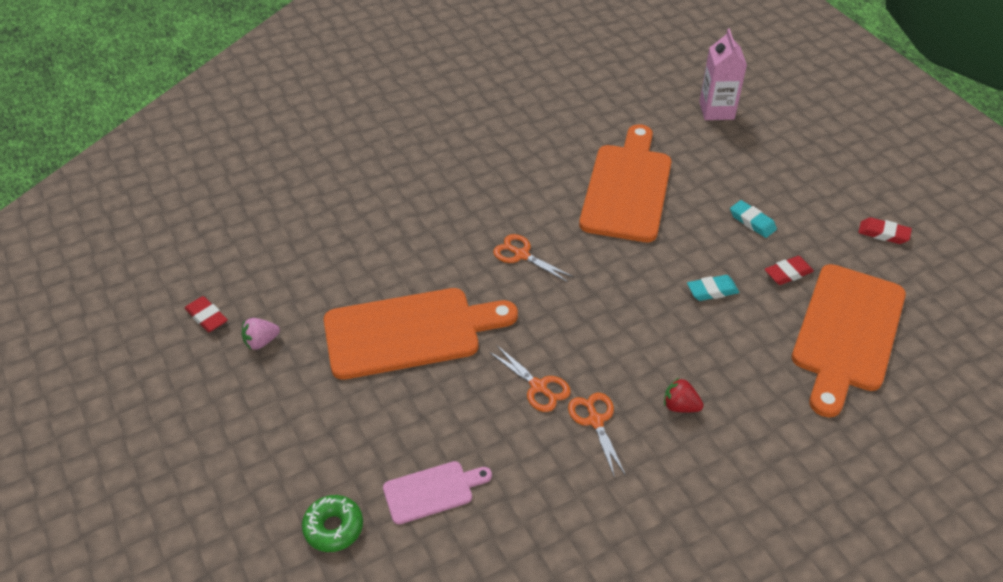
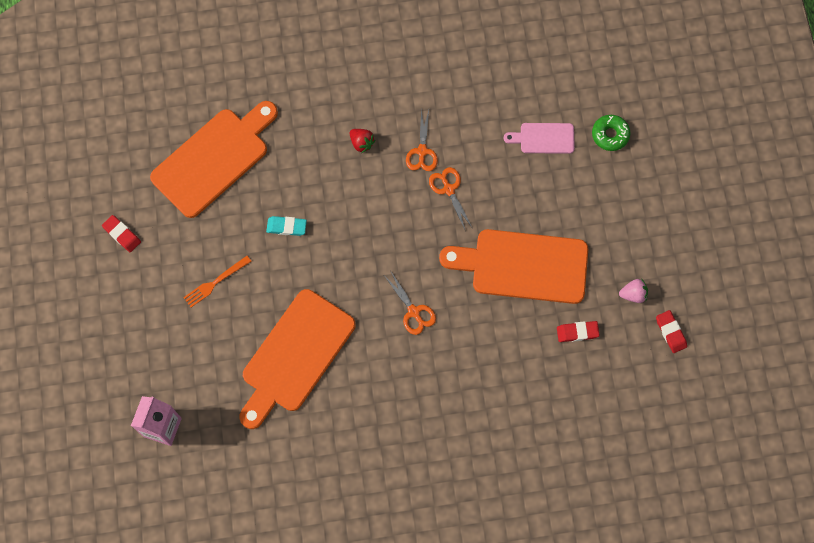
camera: 160 degrees left, 25 degrees up
(752, 222) = (215, 282): turquoise eraser -> orange fork
(788, 273) = (221, 223): red eraser -> red eraser (577, 332)

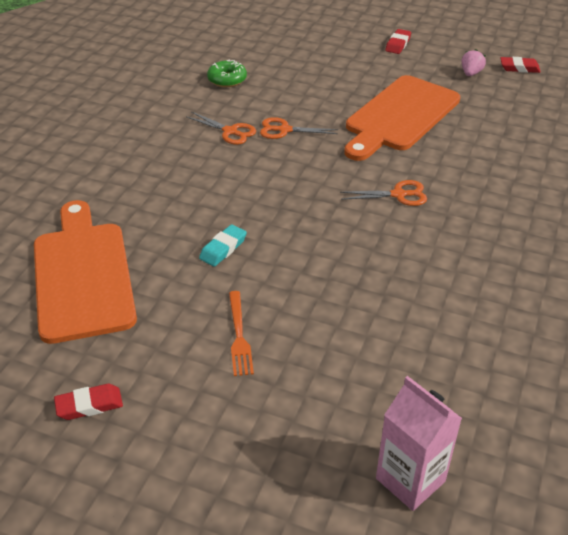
camera: 60 degrees left, 30 degrees down
(295, 356) = (389, 301): orange cutting board -> none
(361, 143) = (182, 163): red strawberry -> none
(543, 138) = (285, 68): pink cutting board -> none
(577, 332) = (489, 110): red eraser -> red eraser (398, 44)
(610, 135) = (314, 39): green donut -> green donut (227, 79)

